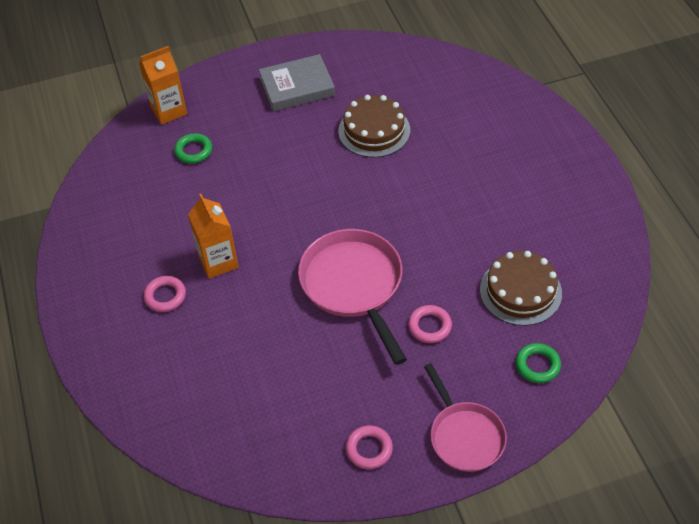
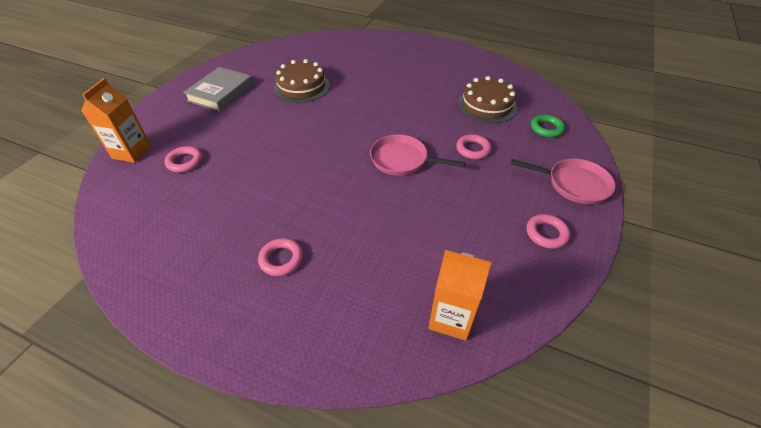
camera: 50 degrees left, 5 degrees down
(193, 151) = (185, 162): green ring -> pink ring
(218, 262) = (294, 209): orange carton -> orange carton (451, 318)
(354, 285) = (402, 160): pink pan -> pink pan, size x0.65

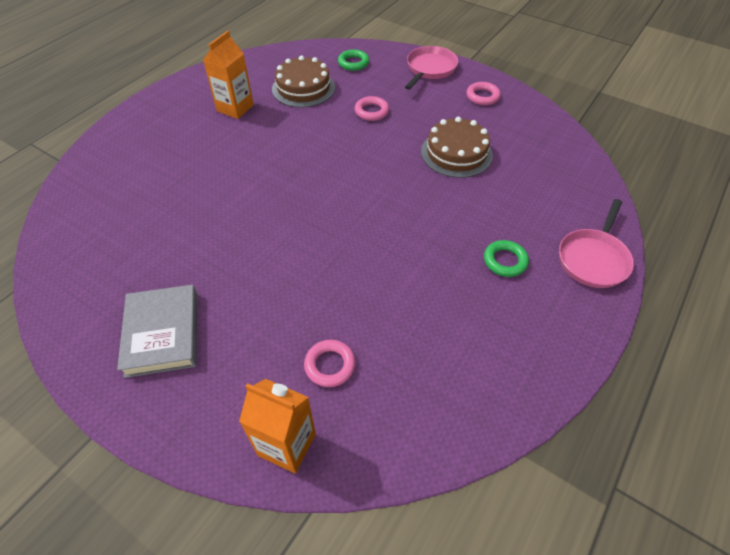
camera: 80 degrees left, 5 degrees up
(221, 93) = (163, 333): grey book -> grey book turned 45 degrees clockwise
(281, 259) = (505, 261): pink ring -> green ring
(302, 87) = (193, 234): brown cake -> brown cake (456, 153)
(402, 160) = (376, 160): pink pan -> pink pan (593, 258)
(451, 318) = (563, 161): orange carton -> orange carton (235, 108)

